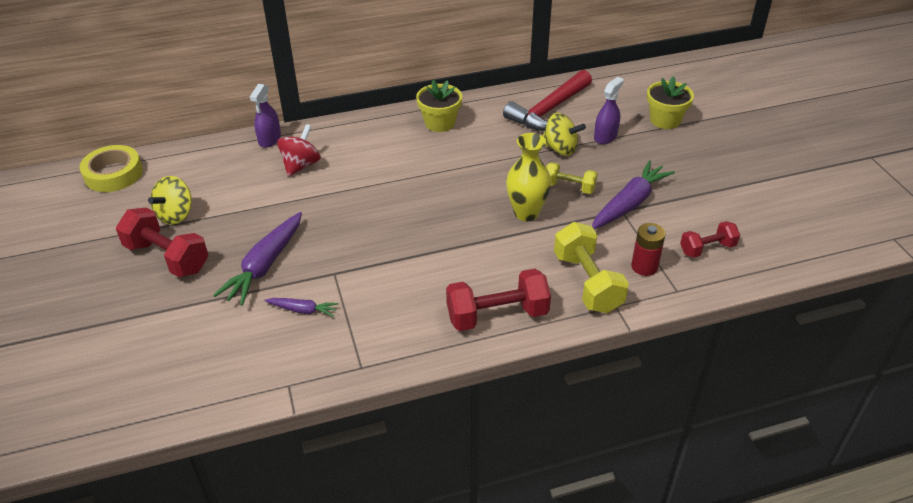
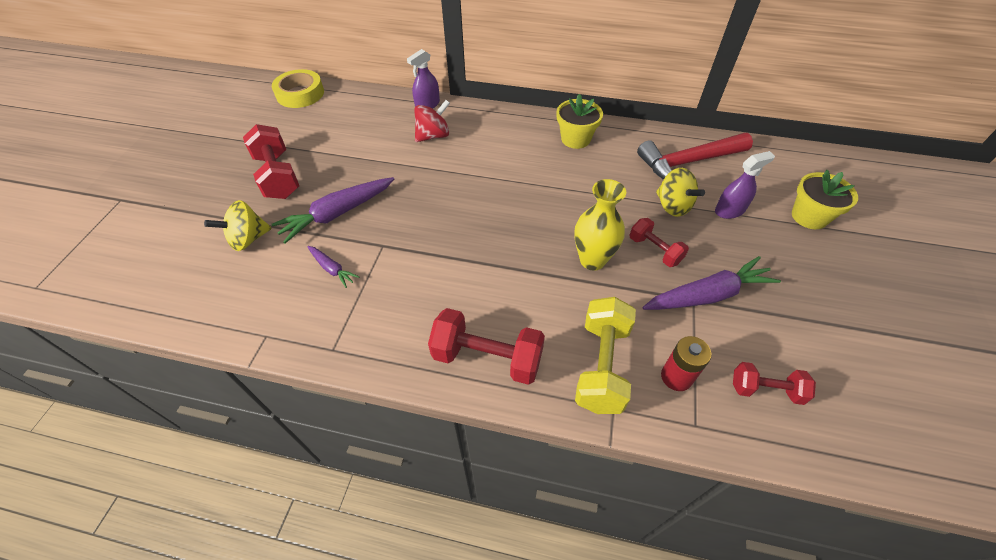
camera: 30 degrees right, 10 degrees up
(176, 215) = (312, 143): yellow spinning top -> yellow spinning top (248, 239)
(569, 187) = (654, 250): yellow dumbbell -> red dumbbell

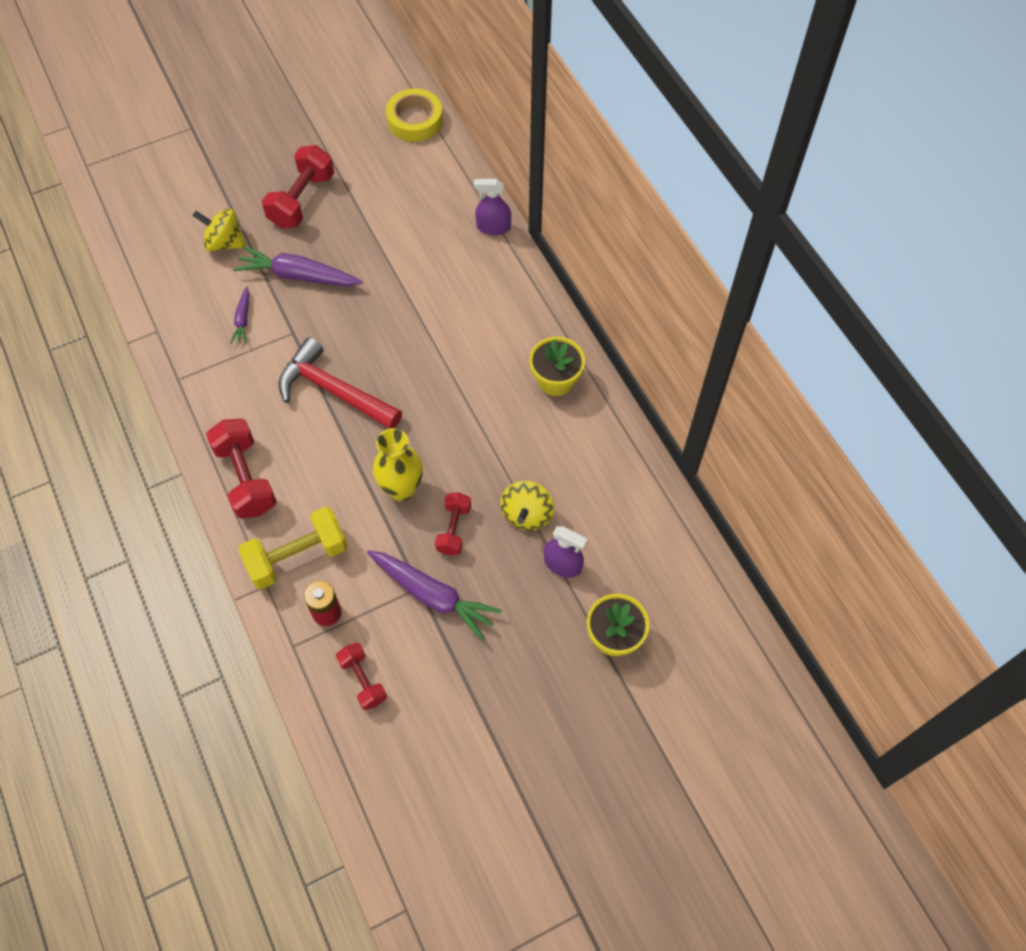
camera: 50 degrees right, 10 degrees up
(433, 136) = (453, 266): red spinning top -> none
(688, 162) = (607, 495): red hammer -> red hammer (334, 391)

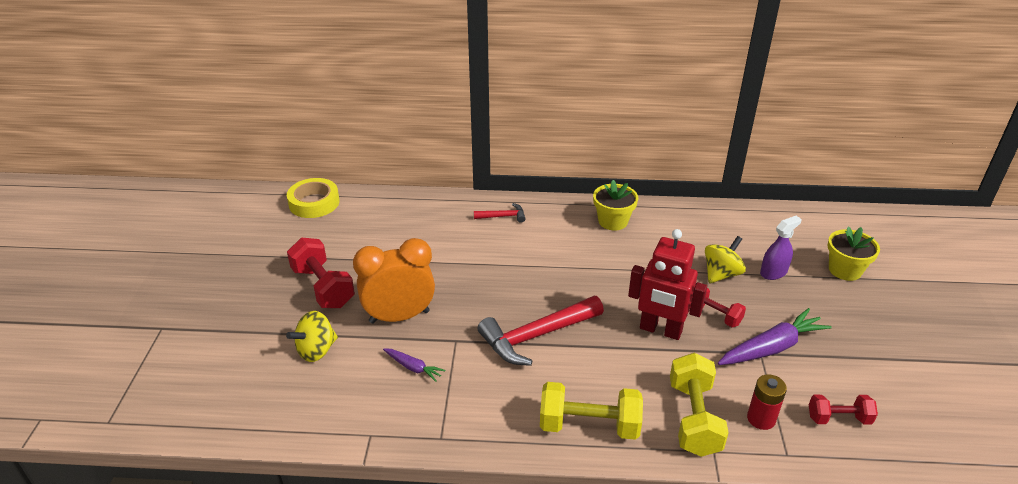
camera: 60 degrees left, 25 degrees down
(246, 478) = (589, 425): red dumbbell -> yellow dumbbell
(298, 276) = (399, 316): purple carrot -> orange clock
(402, 489) = (660, 330): yellow vase -> red robot
(493, 227) = (454, 202): purple spray bottle -> none
(497, 280) = (503, 216): none -> red hammer
(527, 514) = (721, 274): yellow spinning top -> yellow spinning top turned 90 degrees counterclockwise

